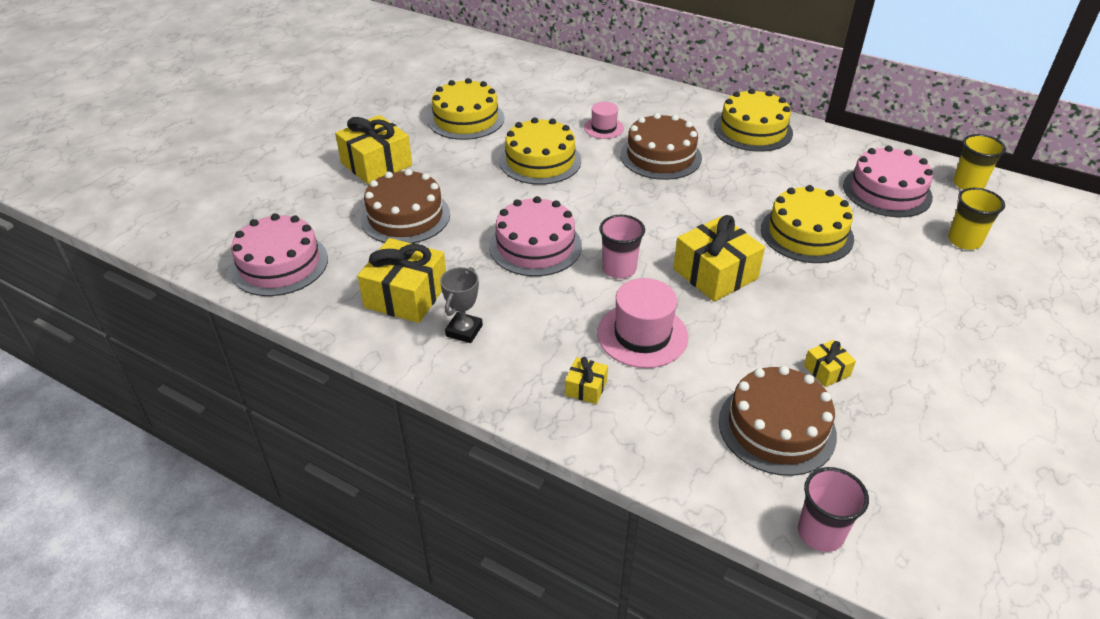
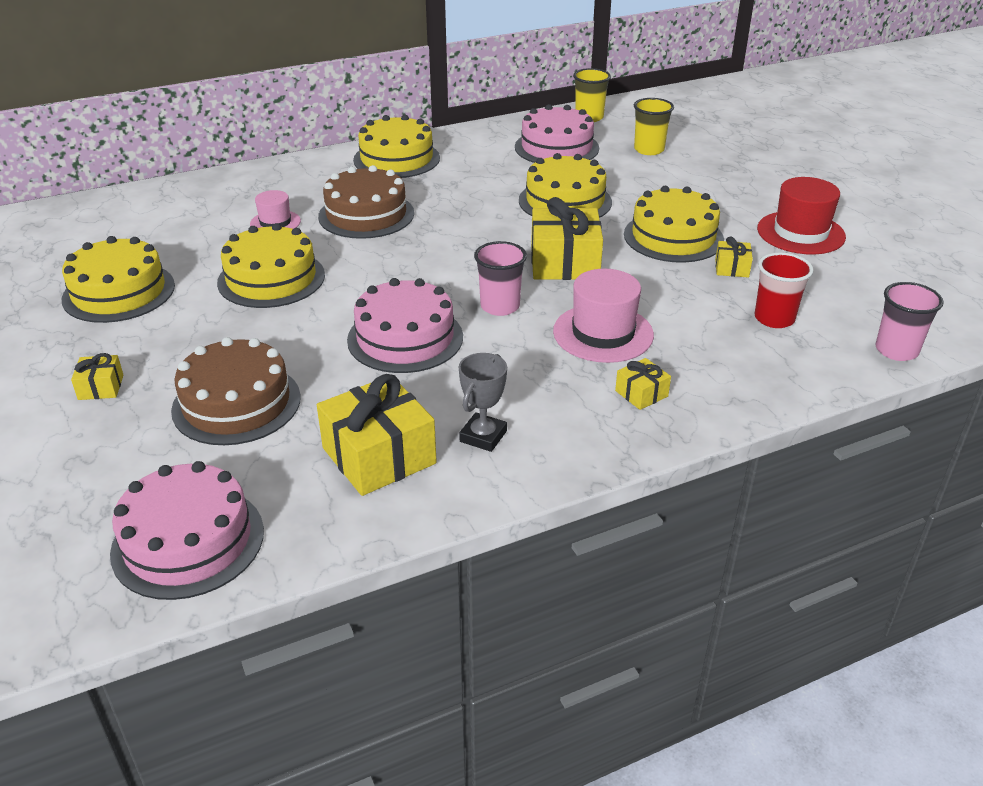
camera: 55 degrees left, 5 degrees down
(376, 164) = (101, 387): yellow gift -> yellow gift, size x0.48
(464, 331) = (483, 436): grey trophy -> grey trophy turned 60 degrees clockwise
(777, 427) = (774, 318): brown cake -> red cup
(832, 315) = (673, 237): none -> yellow cake
(951, 394) = (800, 233): none -> red hat

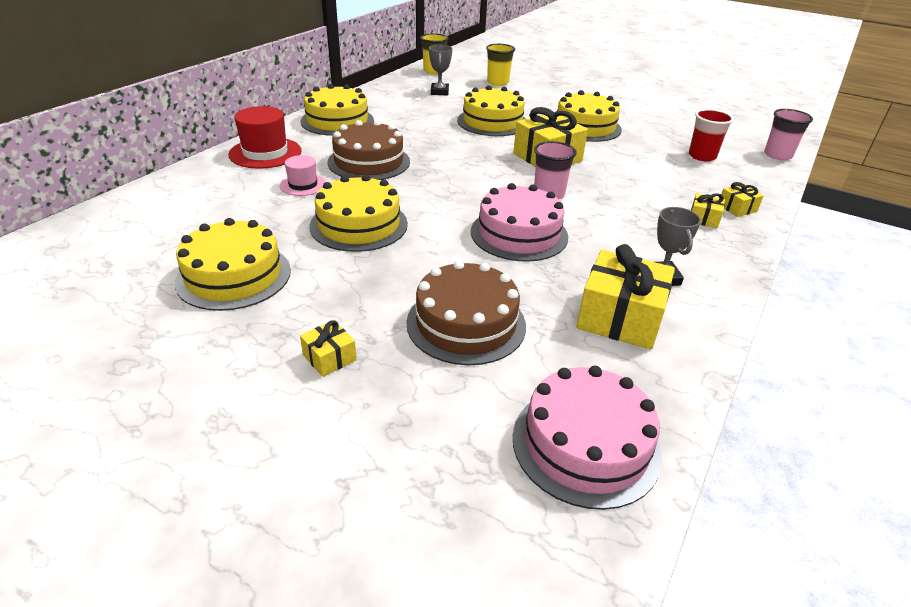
camera: 35 degrees left, 0 degrees up
(556, 147) = (439, 92): pink cake -> grey trophy
(603, 333) = (631, 191): pink hat -> none
(731, 268) = (641, 136): yellow gift -> yellow gift (737, 208)
(800, 233) = (645, 109): red hat -> red hat (265, 153)

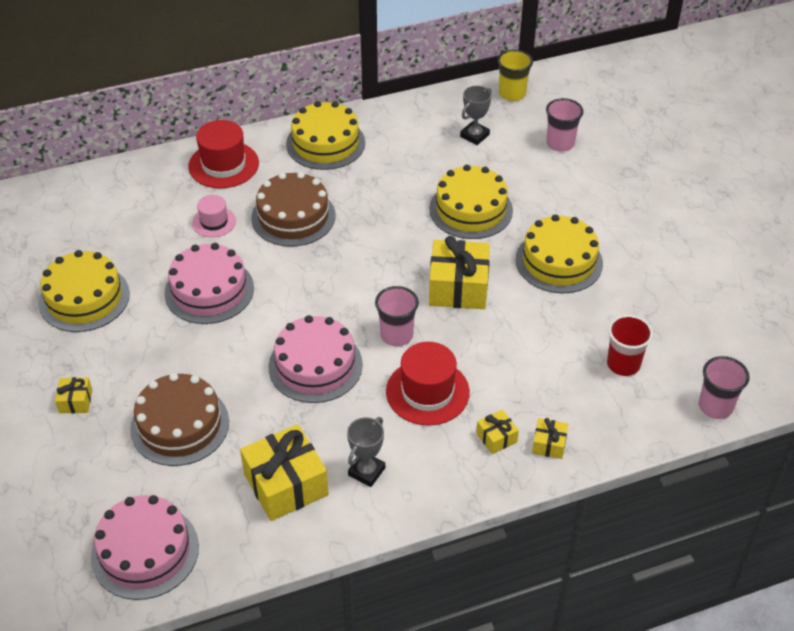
camera: 40 degrees right, 10 degrees up
(359, 225) = (209, 290): yellow cake -> pink cake
(498, 82) = (560, 143): yellow cup -> pink cup
(621, 215) = (427, 392): none -> red hat

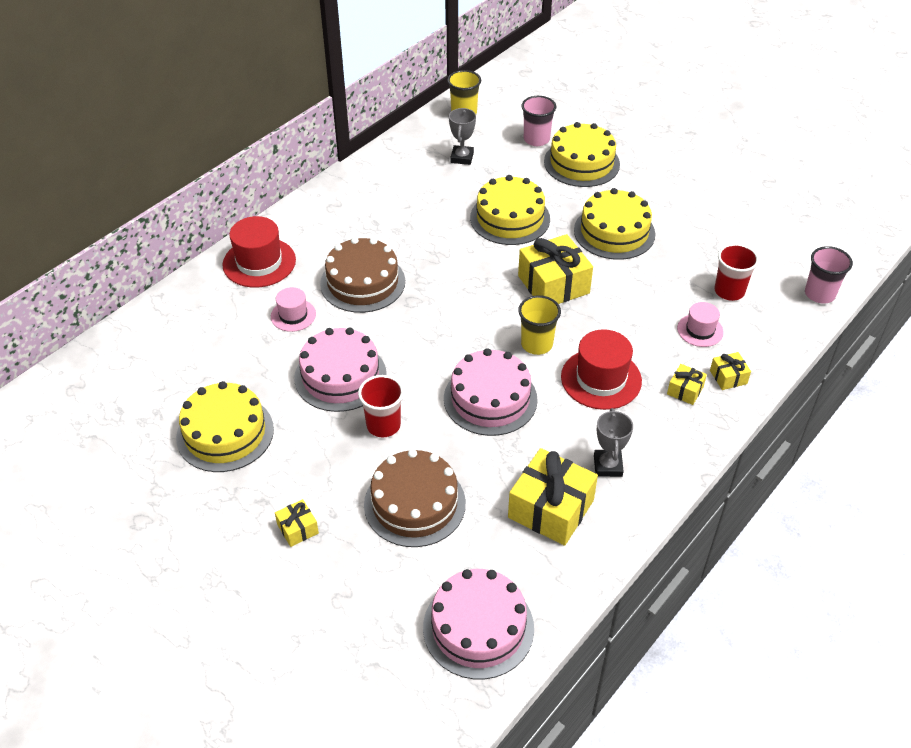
camera: 30 degrees left, 0 degrees up
(209, 348) = (383, 425): none -> red cup
(325, 143) = (338, 210): yellow cake -> yellow cake (581, 163)
(396, 335) = (536, 344): pink cup -> yellow cup
(560, 388) = (700, 330): none -> pink hat

